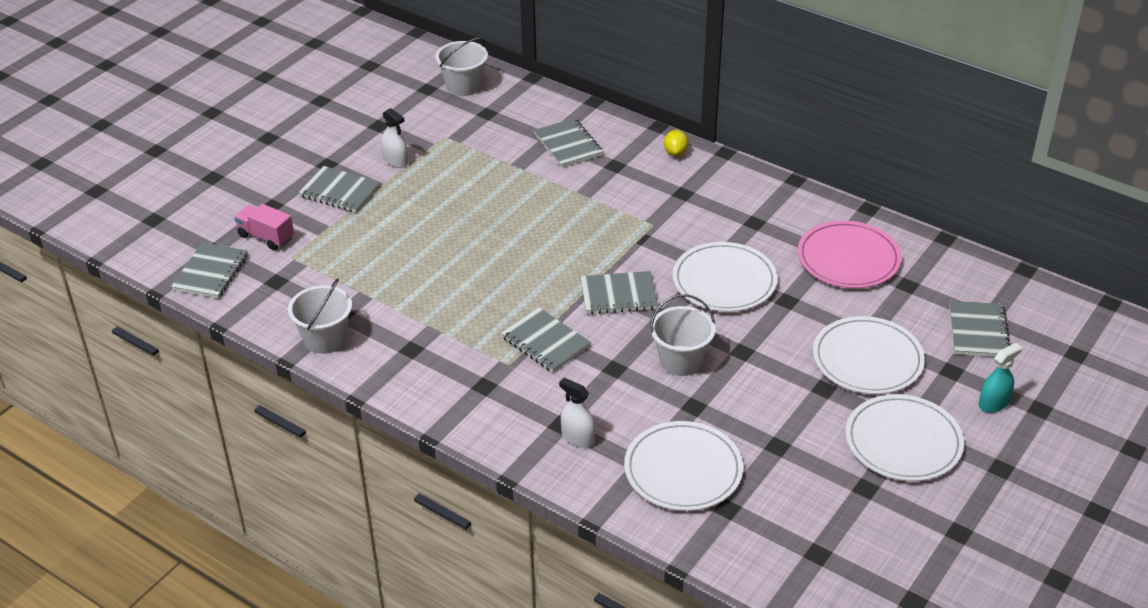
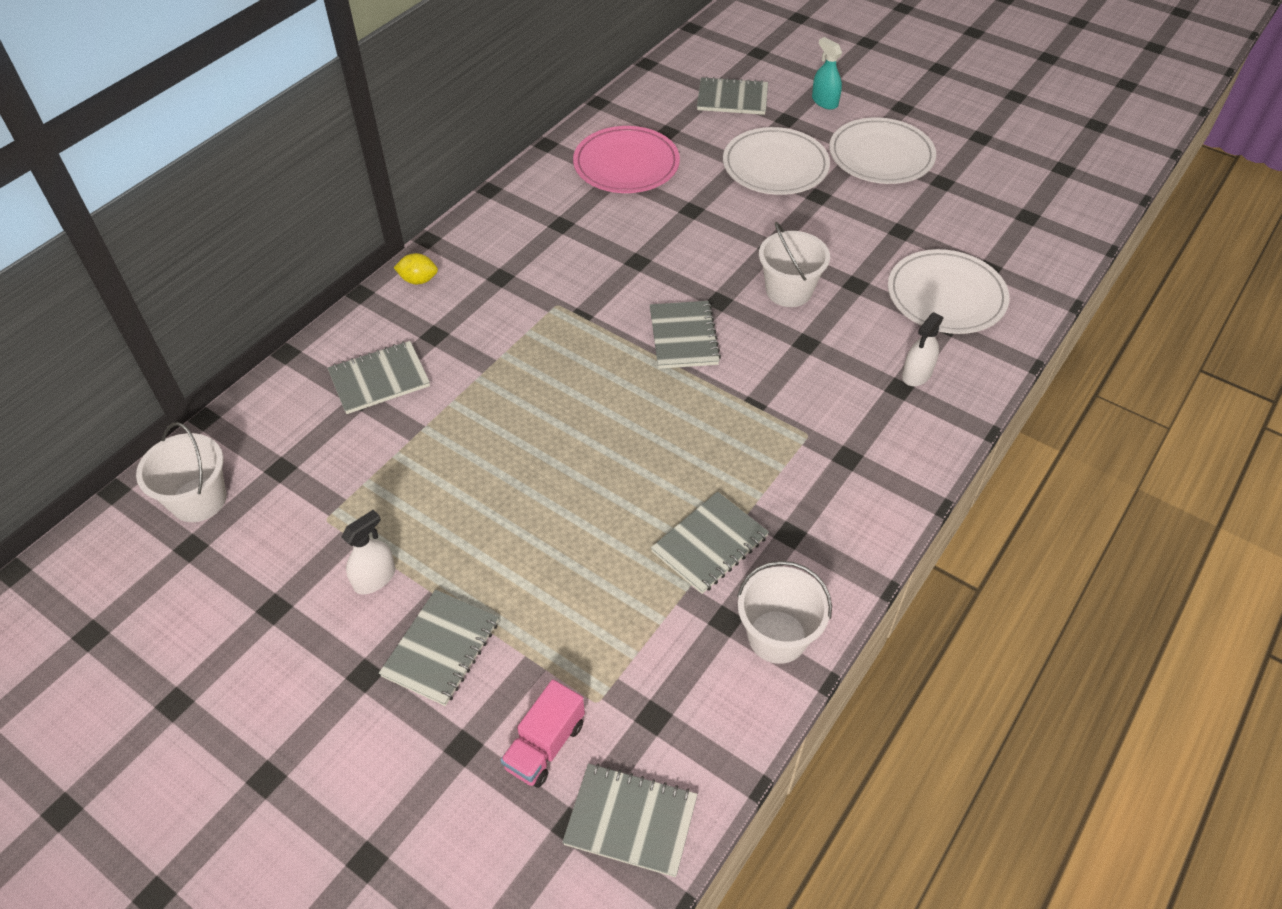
camera: 90 degrees left, 10 degrees up
(545, 342) = (767, 401): grey notebook -> grey notebook (710, 544)
(724, 281) = (660, 252): white plate -> none

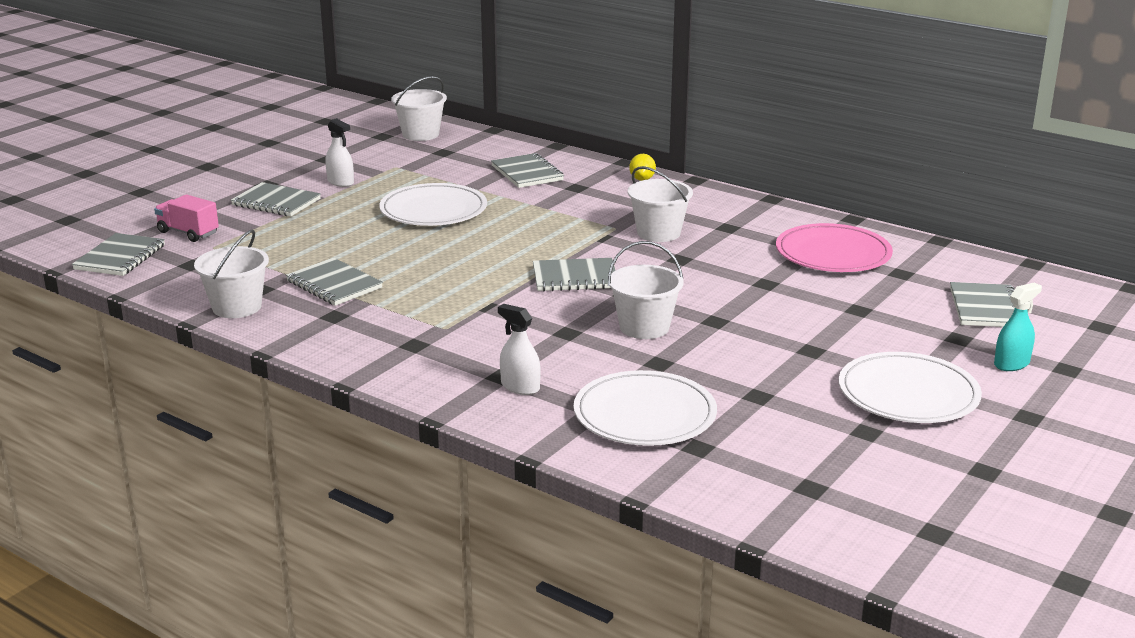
camera: 90 degrees right, 25 degrees down
(572, 273) = (658, 233): none -> white bucket
(775, 165) = (860, 328): white plate -> white plate (433, 210)

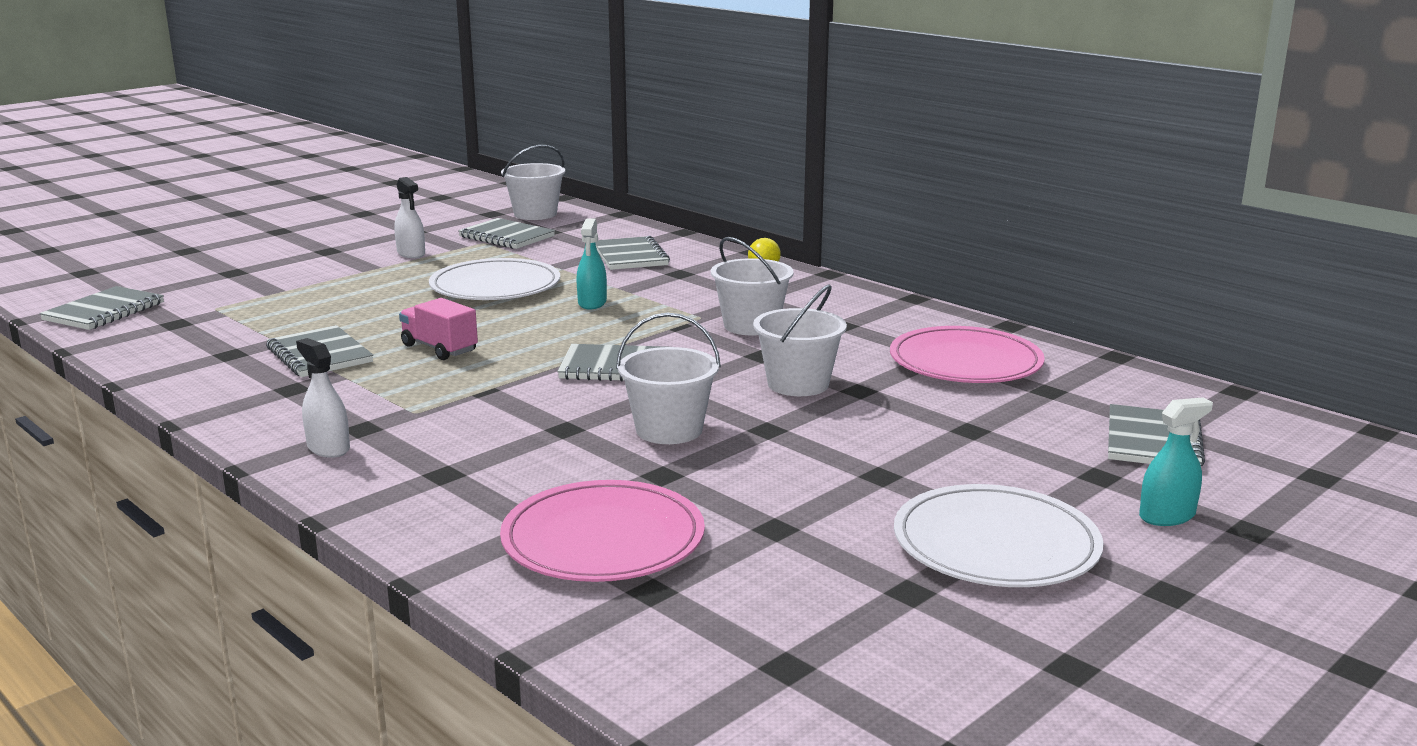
camera: 10 degrees right, 5 degrees down
(188, 233) = (201, 292): pink truck -> pink truck (439, 348)
(237, 307) = (186, 371): white bucket -> white bucket (798, 384)
(276, 202) = (323, 269): grey notebook -> grey notebook (506, 237)
(520, 387) = (459, 489): white spray bottle -> white spray bottle (328, 448)
(522, 220) = (592, 303): none -> turquoise spray bottle
(644, 414) = (603, 539): white plate -> pink plate

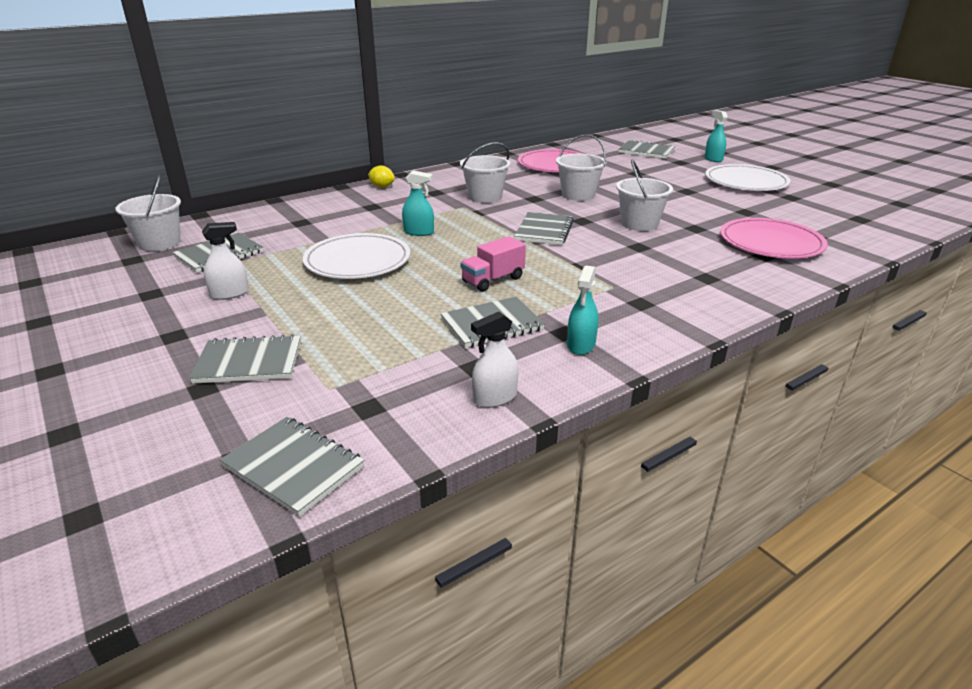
camera: 80 degrees left, 10 degrees up
(259, 397) = (581, 345): none -> turquoise spray bottle
(328, 448) = (675, 313): white spray bottle -> white spray bottle (495, 397)
(631, 256) = (320, 217): grey notebook -> grey notebook (249, 362)

